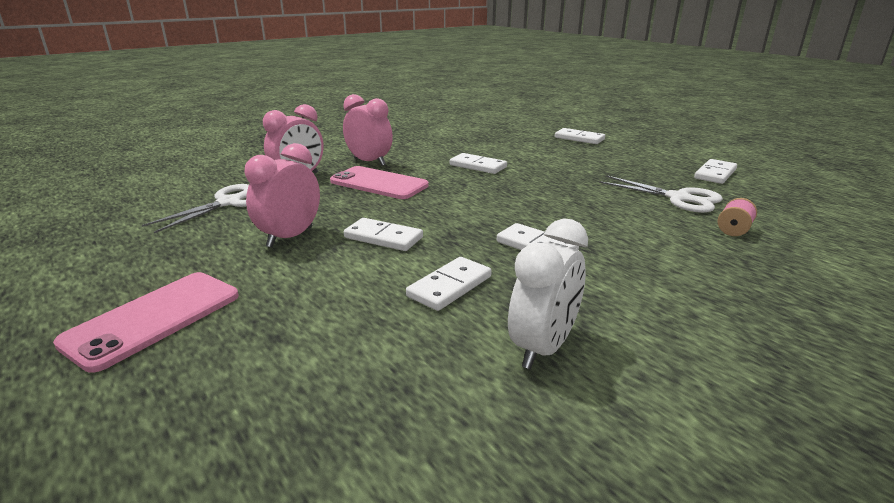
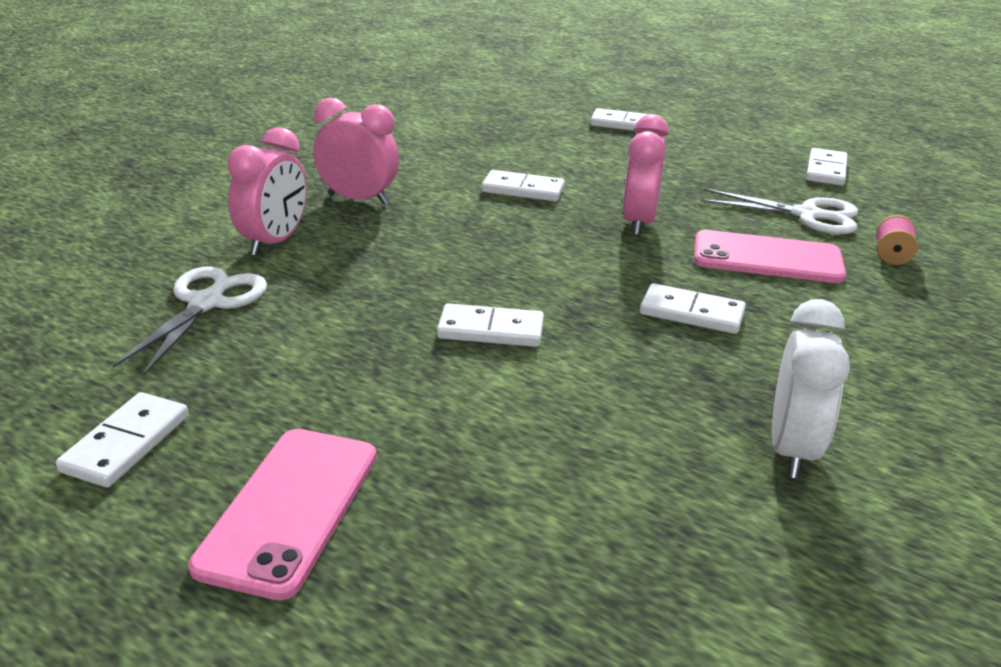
camera: 20 degrees left, 5 degrees up
(290, 237) = (359, 349): pink clock -> pink clock (638, 223)
(379, 183) = (407, 238): pink phone -> pink phone (767, 258)
(450, 286) = (633, 389): white domino -> white domino (126, 443)

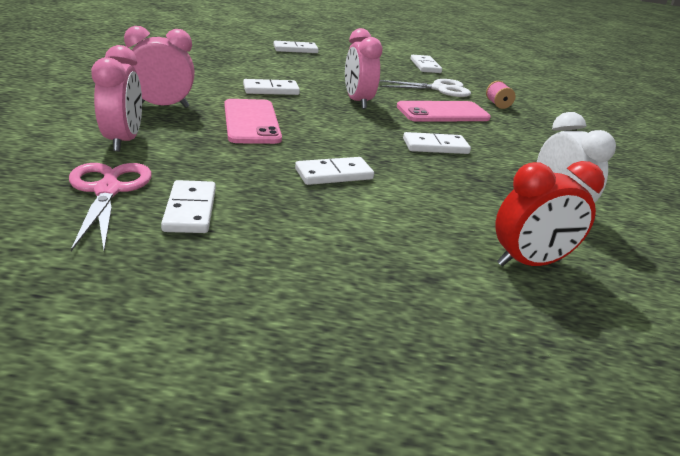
camera: 30 degrees left, 0 degrees up
(126, 443) = (137, 308): white domino -> white domino (190, 210)
(206, 303) = (108, 190): white scissors -> pink scissors
(289, 509) = (316, 320): pink phone -> pink phone (251, 122)
(647, 517) = (529, 263): none -> red clock

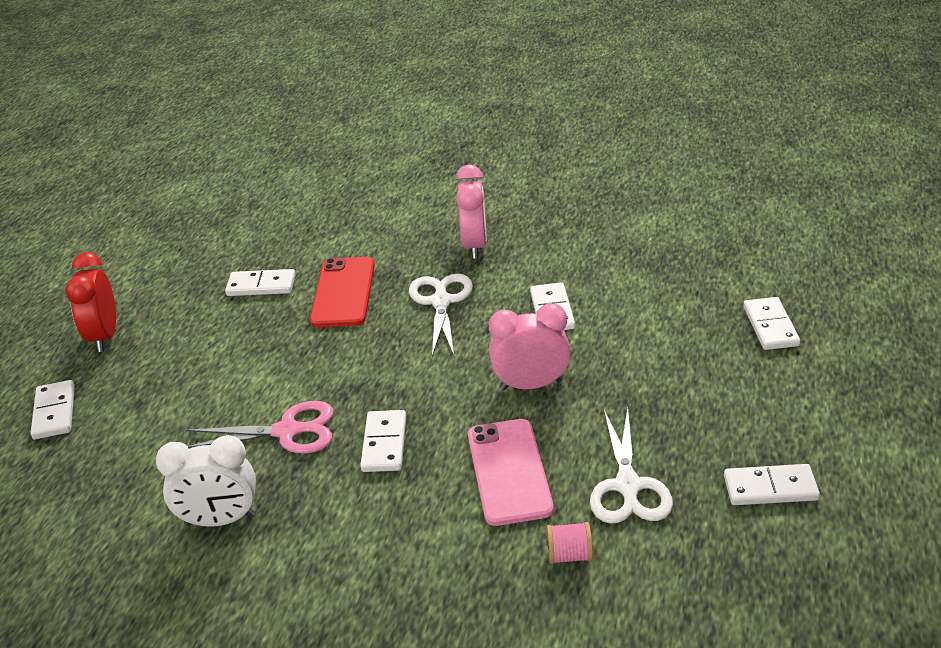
camera: 105 degrees right, 5 degrees up
(108, 190) = (296, 248): pink scissors -> pink scissors (287, 431)
(124, 141) = (385, 239): pink clock -> none
(222, 162) = (343, 292): none -> red phone
(251, 122) = (441, 302): pink phone -> white scissors
(334, 174) = (314, 358): white domino -> white domino (54, 412)
(529, 263) = (137, 468): red clock -> red clock (104, 336)

